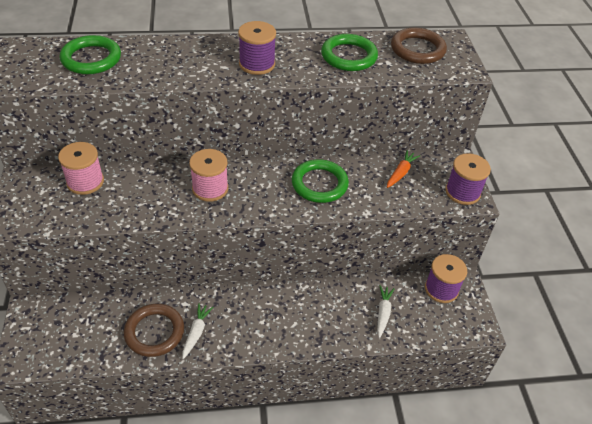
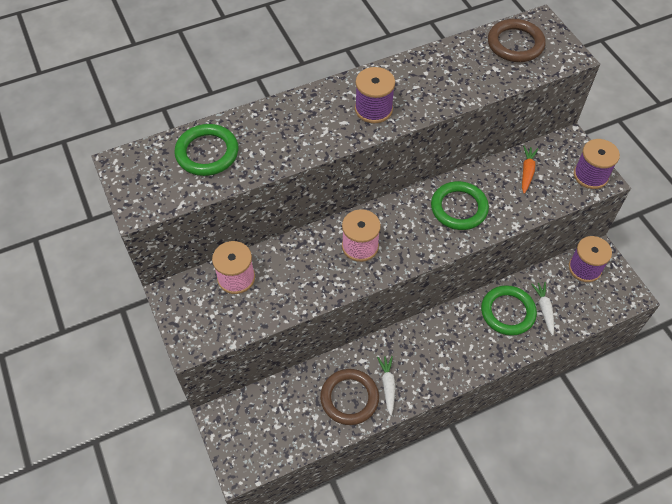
camera: 15 degrees left, 10 degrees up
(349, 56) = (455, 72): green ring -> green ring (507, 312)

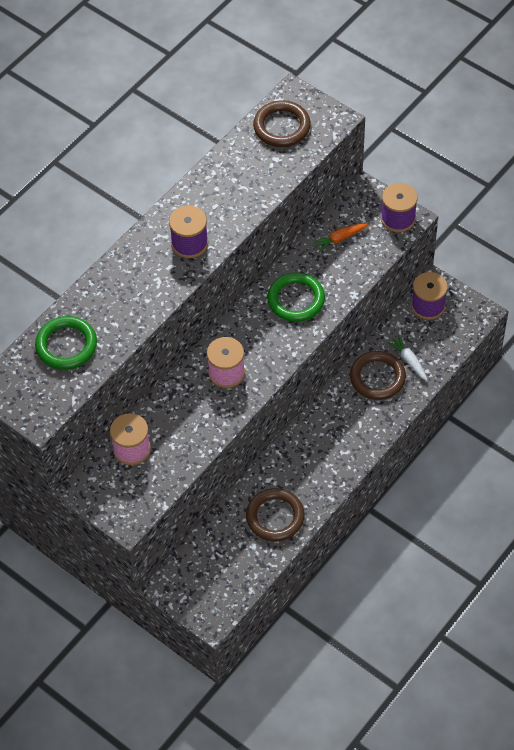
camera: 25 degrees left, 0 degrees up
(387, 385) = (303, 490): white carrot -> none
(507, 312) = (377, 377): green ring -> brown ring
(527, 172) = (340, 239): orange carrot -> orange carrot turned 105 degrees counterclockwise

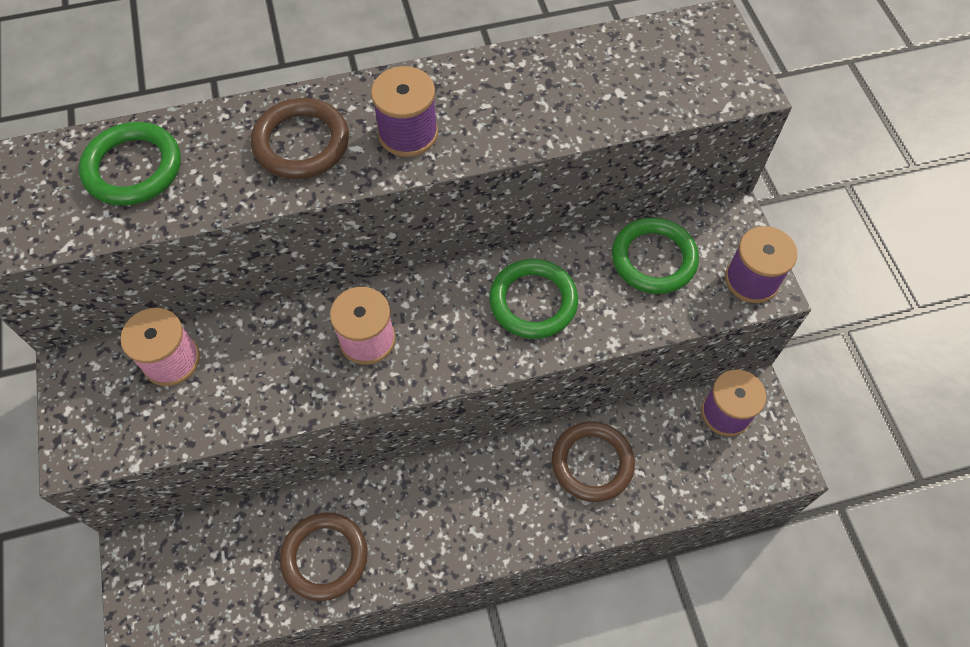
camera: 35 degrees right, 5 degrees up
(281, 127) = (662, 56): brown ring -> brown ring (301, 143)
(340, 239) = (653, 259): orange carrot -> green ring
(408, 360) = (648, 468): white carrot -> none

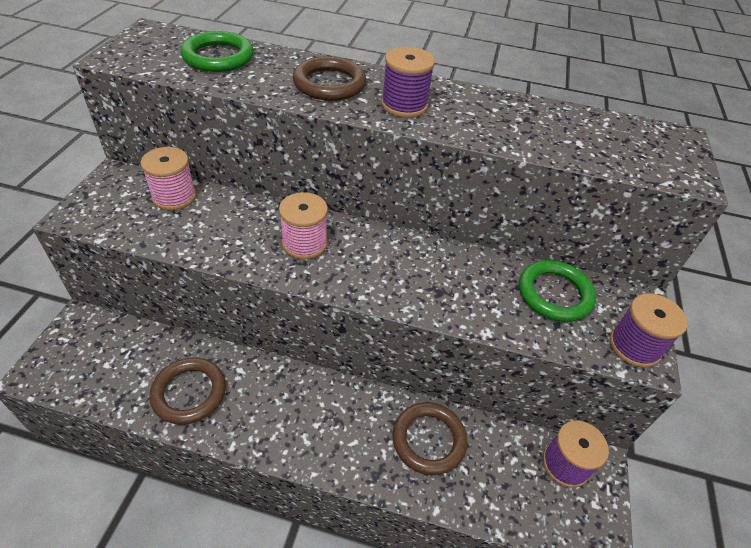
camera: 25 degrees right, 15 degrees down
(533, 302) = (440, 277): green ring -> none

